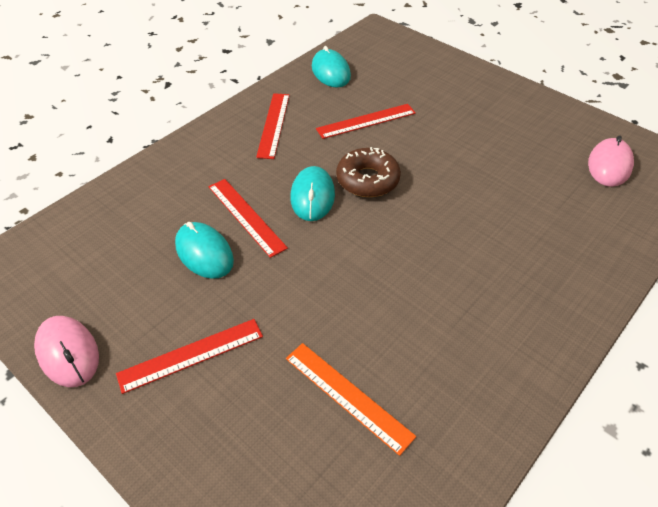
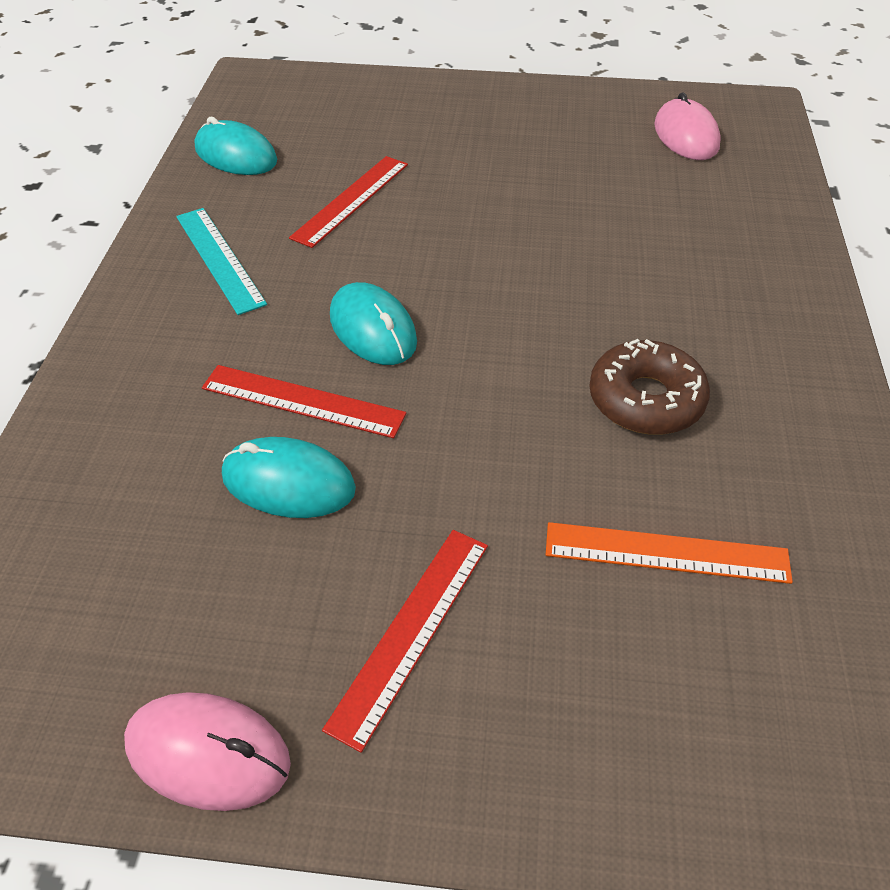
camera: 35 degrees left, 0 degrees up
(273, 125) = (219, 259): red ruler -> turquoise ruler
(367, 180) = (427, 274): brown donut -> brown donut (645, 400)

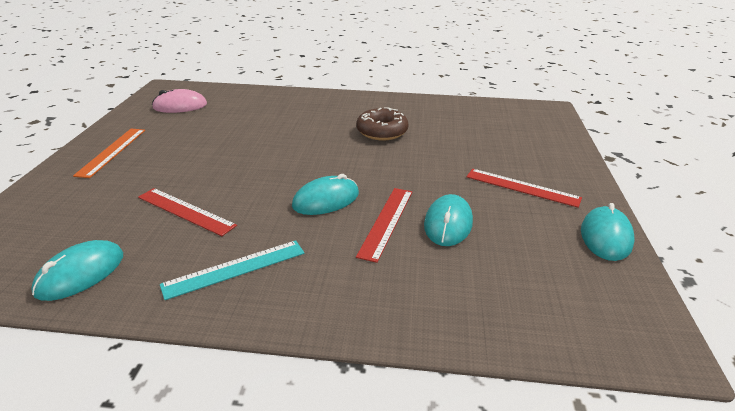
camera: 90 degrees left, 15 degrees down
(208, 753) = (606, 236): pink mouse -> turquoise mouse
(666, 553) = (463, 134): orange ruler -> orange ruler (112, 151)

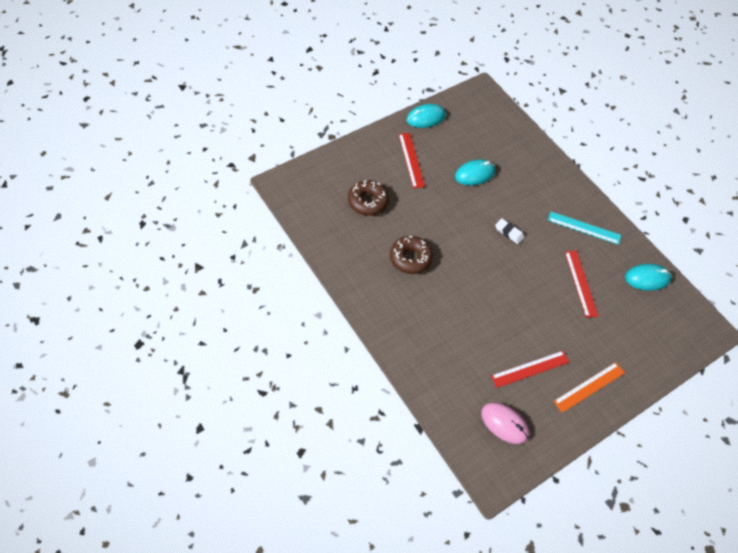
camera: 135 degrees left, 25 degrees up
(326, 200) = (509, 232): turquoise mouse -> white eraser
(386, 222) = (498, 197): red ruler -> red ruler (530, 369)
(481, 138) = (367, 201): none -> brown donut

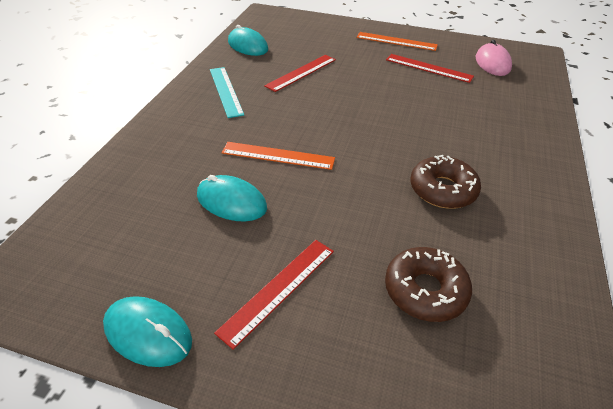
camera: 125 degrees left, 15 degrees down
(495, 211) = (278, 155): none -> orange ruler
(509, 232) = (297, 134): white eraser -> none

